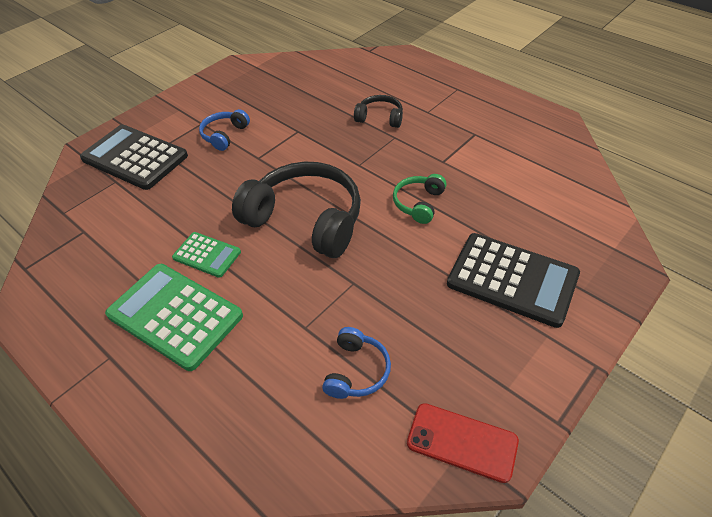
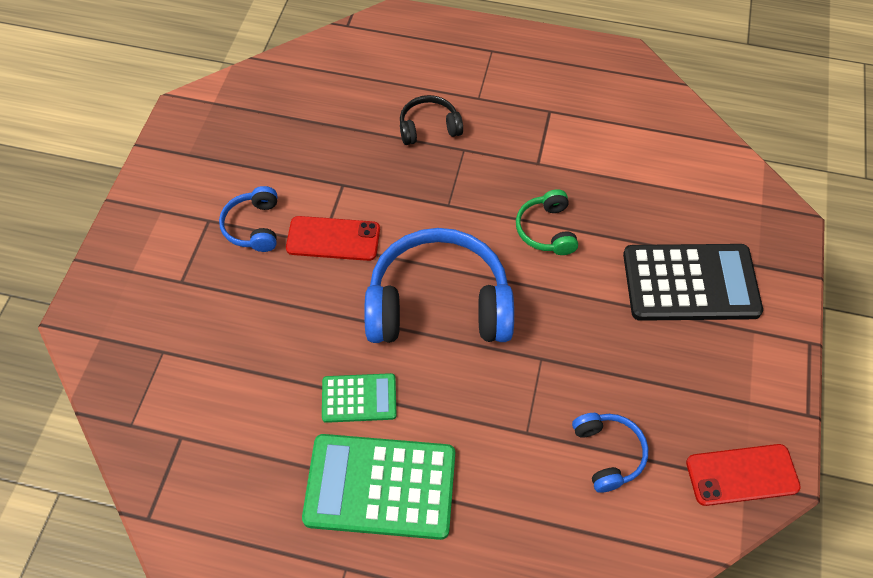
camera: 30 degrees left, 10 degrees up
(135, 158) = (160, 307): black calculator -> none
(267, 158) = (333, 239): none -> red phone
(306, 219) = (438, 303): black headphones -> blue headphones

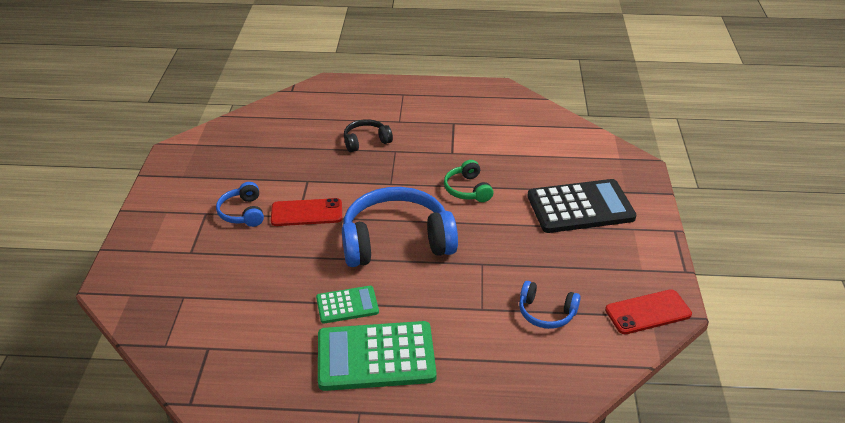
camera: 10 degrees left, 20 degrees down
(608, 453) = (546, 313): blue headphones -> blue headphones turned 135 degrees clockwise

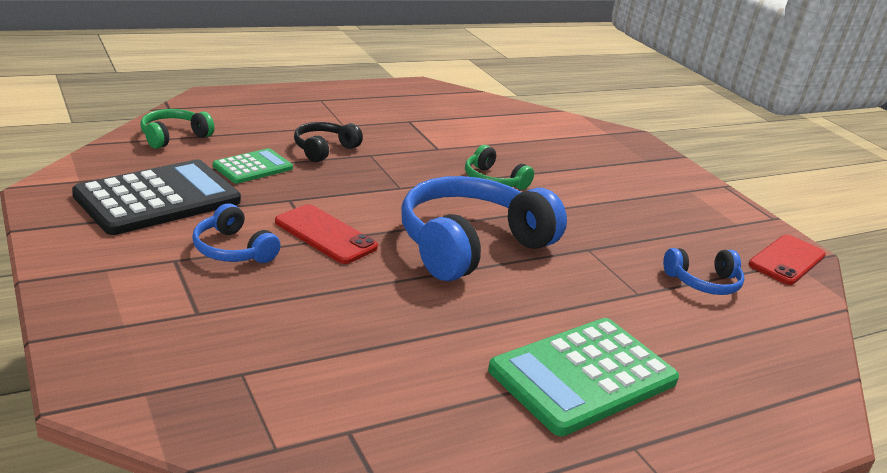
camera: 35 degrees left, 10 degrees down
(275, 116) = (173, 137): none -> green headphones
(306, 213) = (325, 234): red phone -> red phone turned 75 degrees clockwise
(347, 305) = (486, 326): green calculator -> green calculator (253, 167)
(580, 207) = (622, 179): black calculator -> black calculator (158, 198)

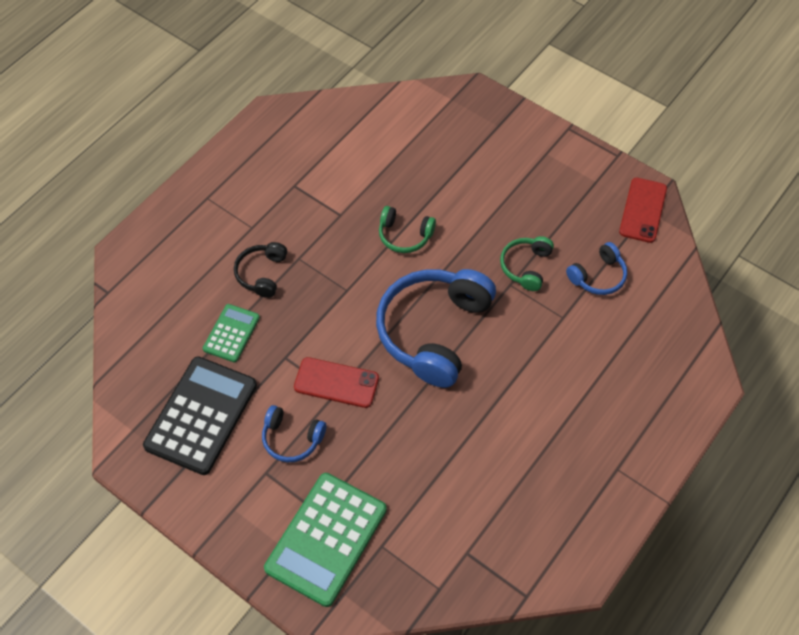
camera: 20 degrees left, 30 degrees up
(173, 137) = (145, 331): green headphones -> green headphones (526, 266)
(583, 376) = (565, 425): green calculator -> green calculator (326, 539)

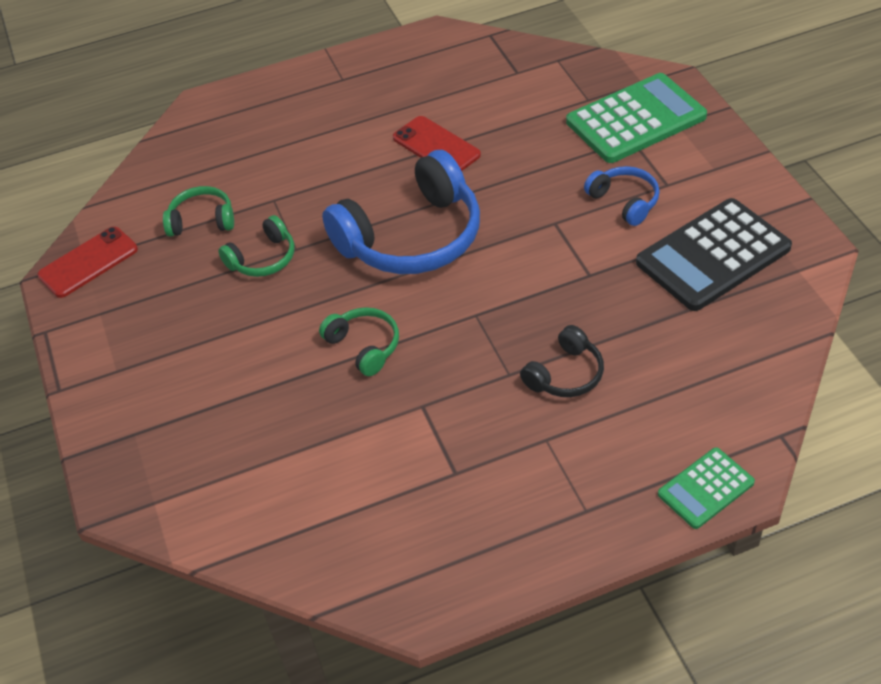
camera: 145 degrees left, 10 degrees down
(231, 333) = (639, 322): green calculator -> green calculator (705, 488)
(336, 383) = (548, 231): red phone -> red phone (436, 146)
(598, 276) = (202, 220): blue headphones -> green headphones

